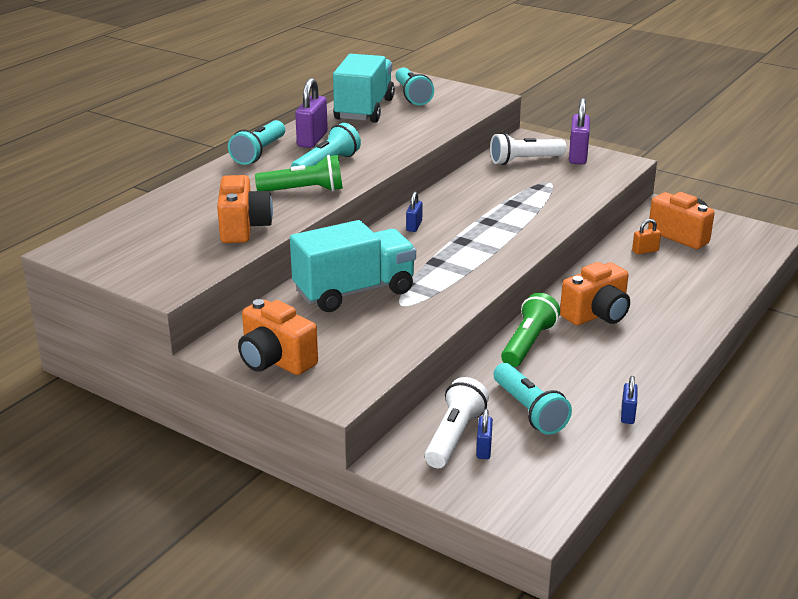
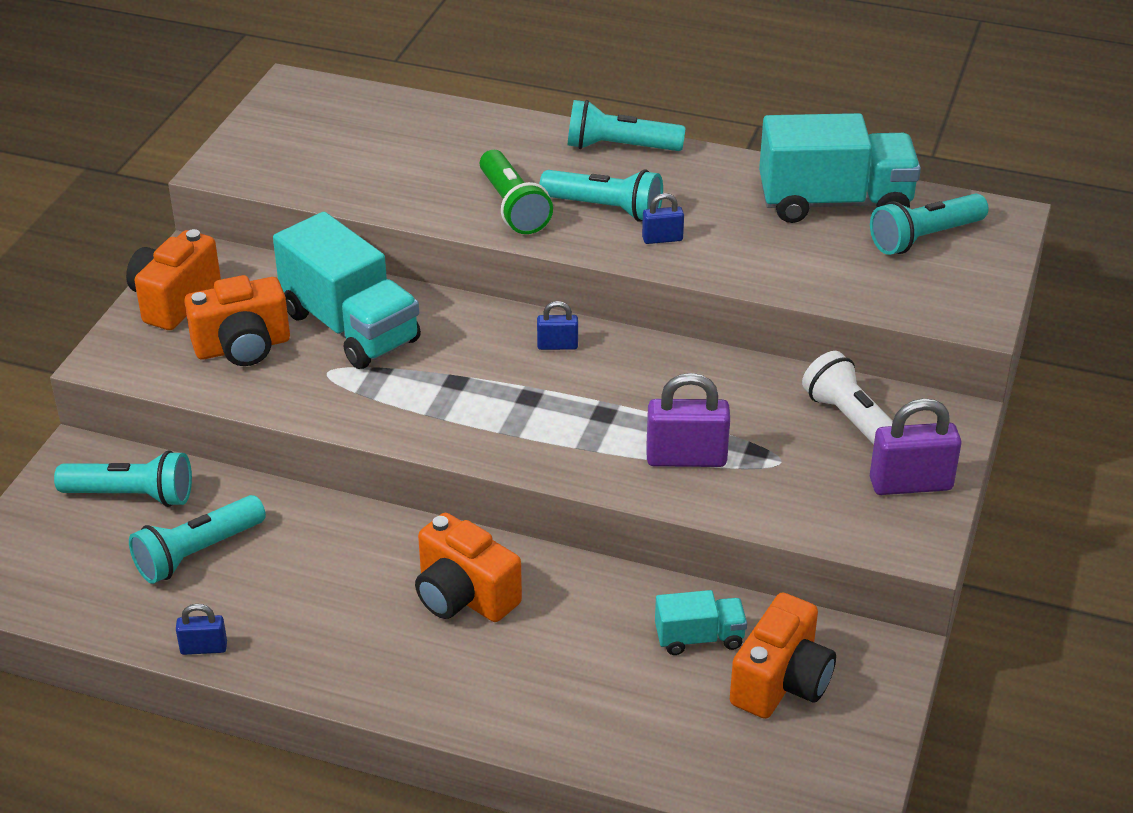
camera: 75 degrees right, 10 degrees up
(243, 228) = (386, 185): orange camera -> orange camera (243, 347)
(312, 139) = (689, 180): purple padlock -> purple padlock (686, 458)
(454, 436) = (132, 495): white flashlight -> turquoise flashlight
(483, 449) = (109, 523): blue padlock -> blue padlock (662, 239)
(528, 343) = (362, 533): green flashlight -> none
(645, 251) = (699, 638): orange padlock -> turquoise truck

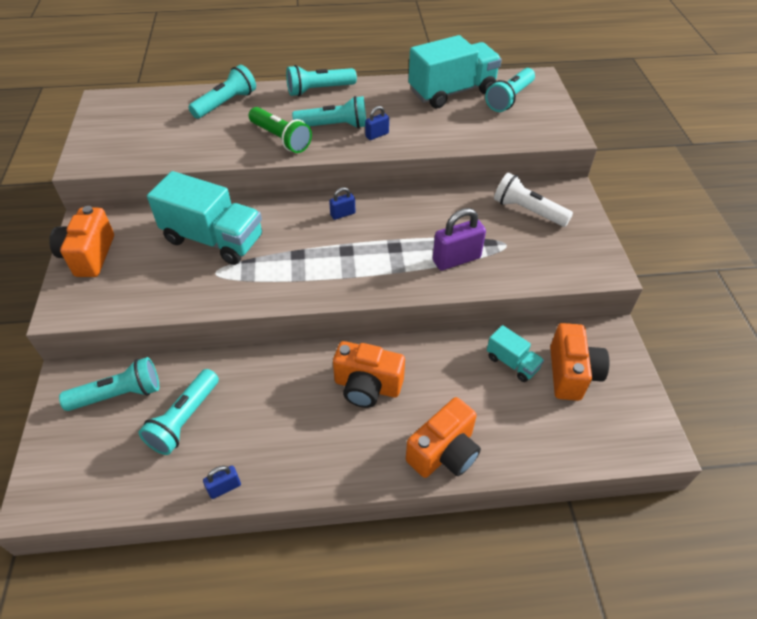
camera: 25 degrees left, 10 degrees up
(243, 347) = (151, 273): orange camera -> orange camera (444, 452)
(465, 133) = (226, 103): none -> turquoise flashlight
(699, 638) = (512, 363): turquoise truck -> turquoise truck turned 75 degrees clockwise
(910, 484) = (579, 236): purple padlock -> none

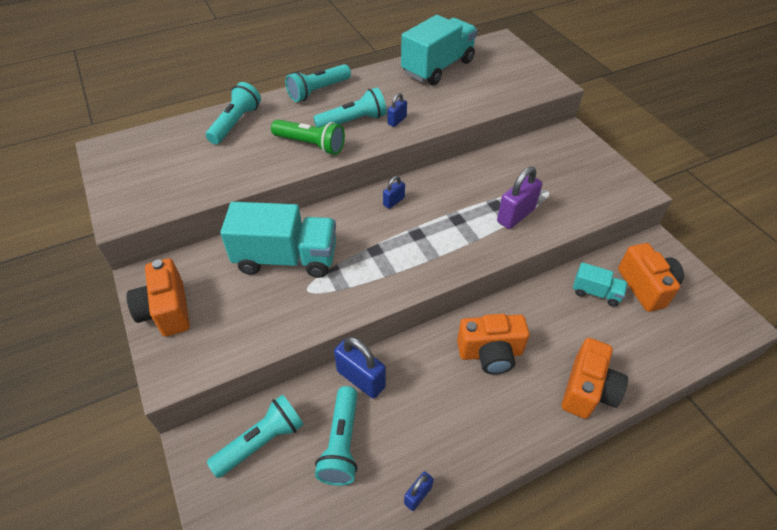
camera: 20 degrees left, 0 degrees up
(233, 370) = (361, 379): none -> blue padlock
(509, 99) = (489, 63): turquoise flashlight -> none
(527, 211) = (547, 157): white flashlight -> none

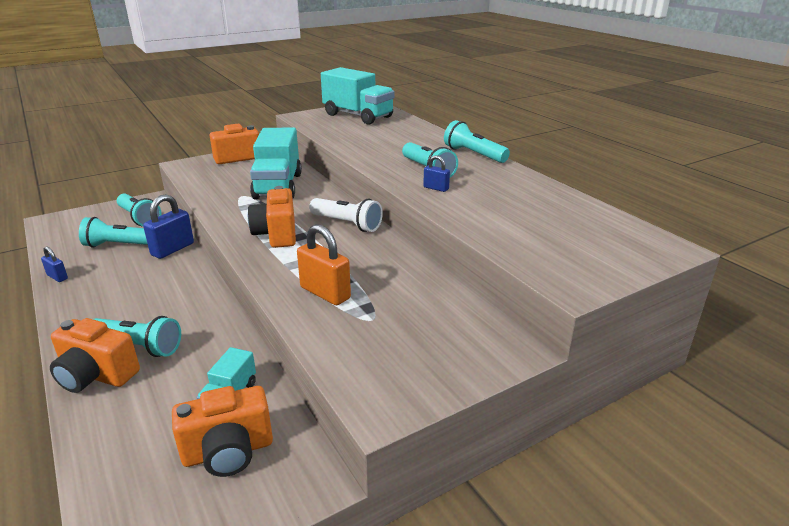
camera: 85 degrees right, 20 degrees down
(235, 123) = (411, 132): turquoise flashlight -> turquoise flashlight (138, 346)
(311, 145) = (387, 157): green flashlight -> none
(394, 201) = (347, 224): blue padlock -> white flashlight
(438, 67) = (559, 206): turquoise truck -> turquoise truck (358, 116)
(490, 353) = (171, 312): orange camera -> orange camera (276, 234)
(515, 215) = (325, 293): purple padlock -> orange padlock

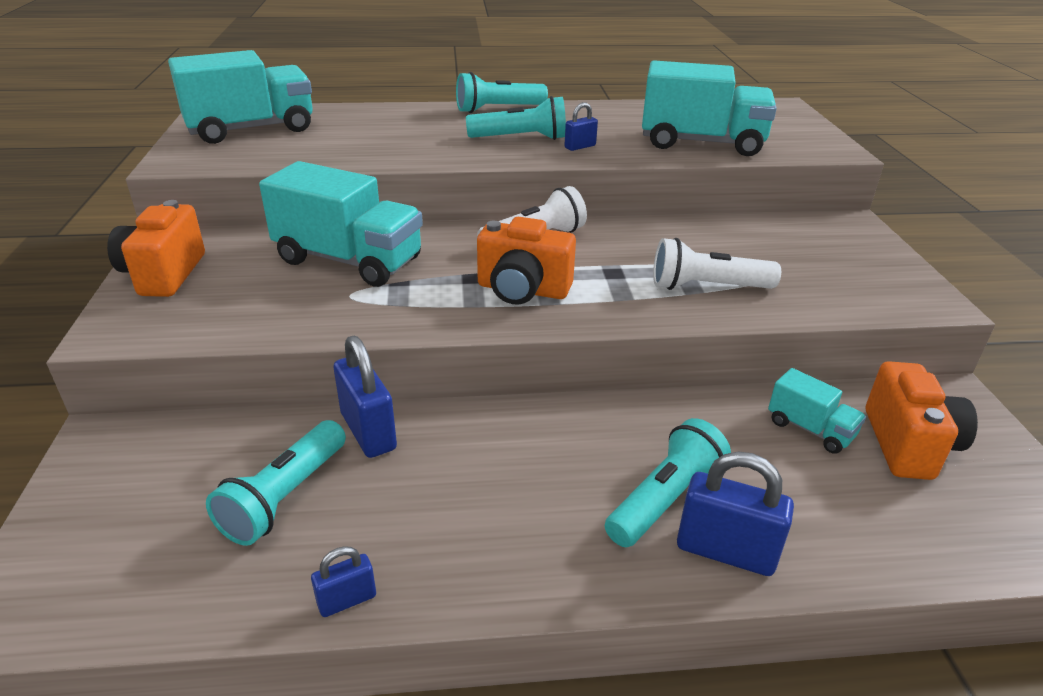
camera: 65 degrees left, 5 degrees up
(96, 375) = (725, 551): orange camera -> blue padlock
(139, 218) = (181, 460): turquoise flashlight -> none
(325, 293) = (707, 287): orange padlock -> white flashlight
(503, 226) = (701, 143): none -> turquoise truck

